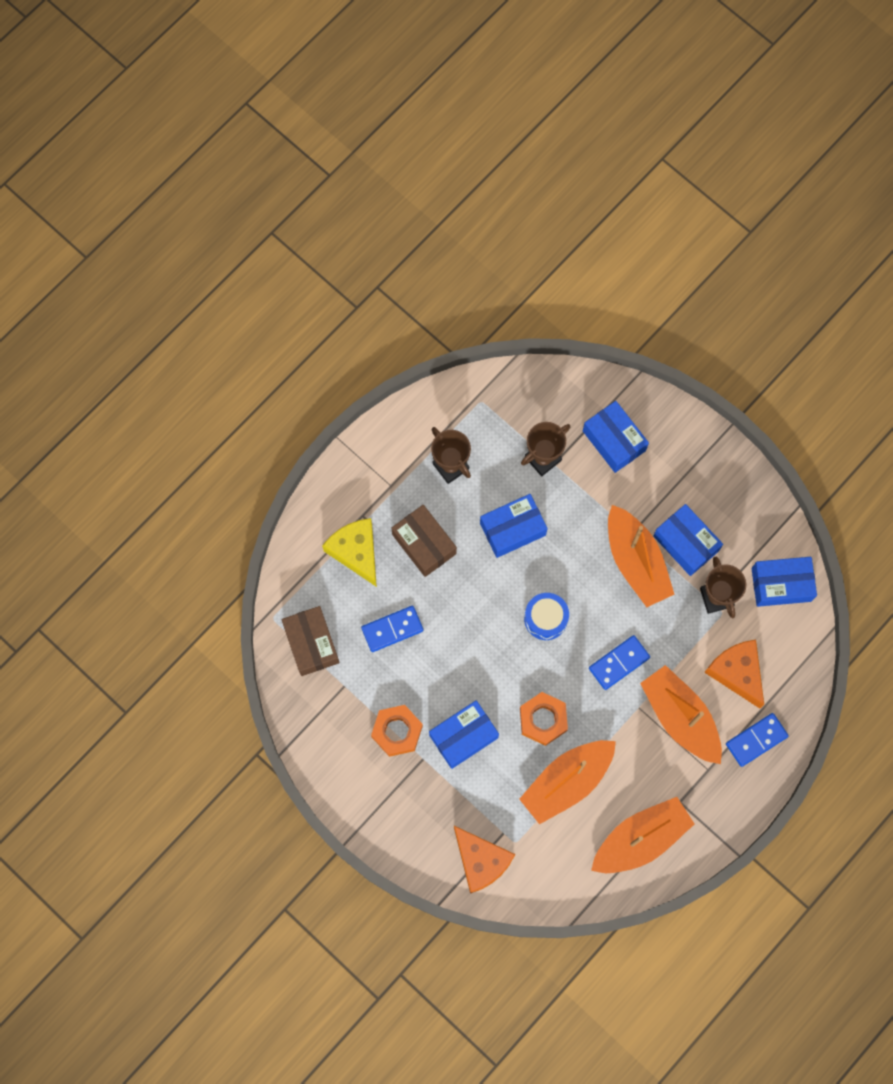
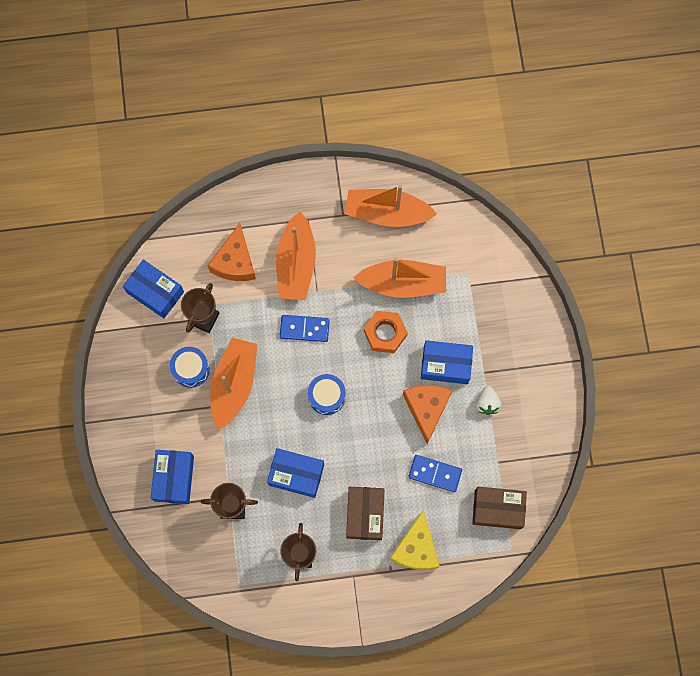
camera: 140 degrees left, 0 degrees up
(311, 643) = (497, 509): brown box -> brown box turned 75 degrees clockwise
(397, 731) = (487, 403): orange nut -> white strawberry
(481, 861) = (499, 280): orange cheese -> orange cheese (426, 409)
(686, 543) = (191, 369): blue box -> blue drum
(756, 740) = (261, 212): blue domino -> none

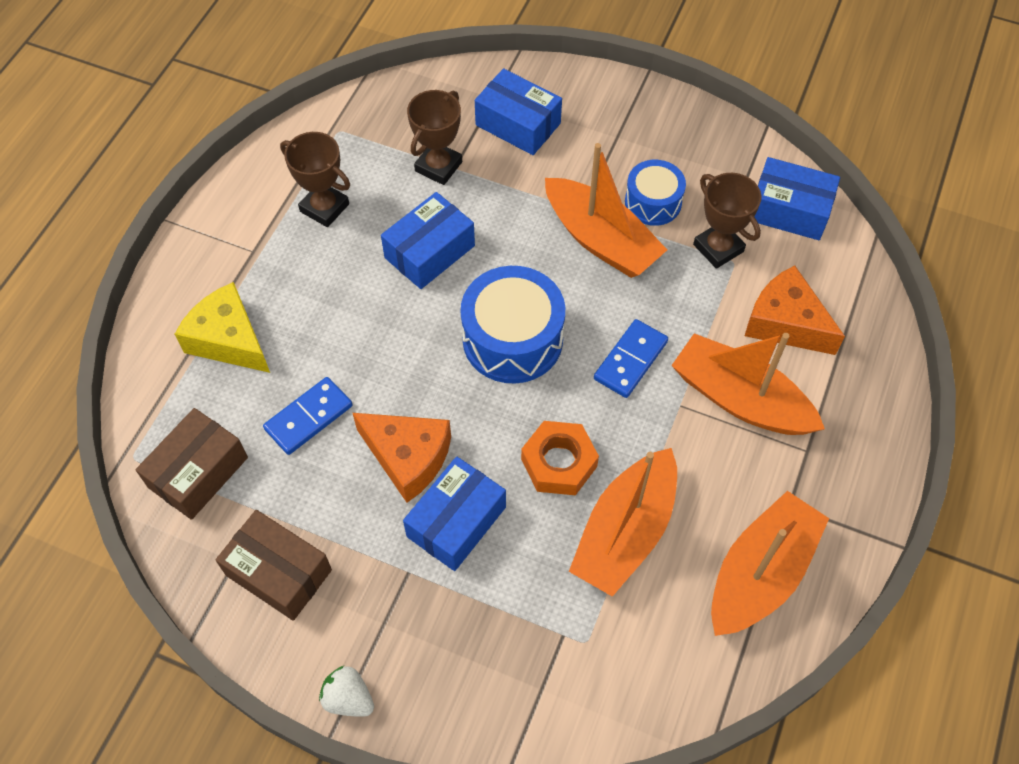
camera: 120 degrees right, 15 degrees down
(155, 292) = (789, 210): blue box -> blue box turned 45 degrees clockwise
(326, 396) = (512, 339): blue drum -> blue drum, size x1.65
(365, 514) = (319, 303): brown box -> brown box (278, 572)
(487, 403) = (358, 548): white strawberry -> white strawberry (348, 698)

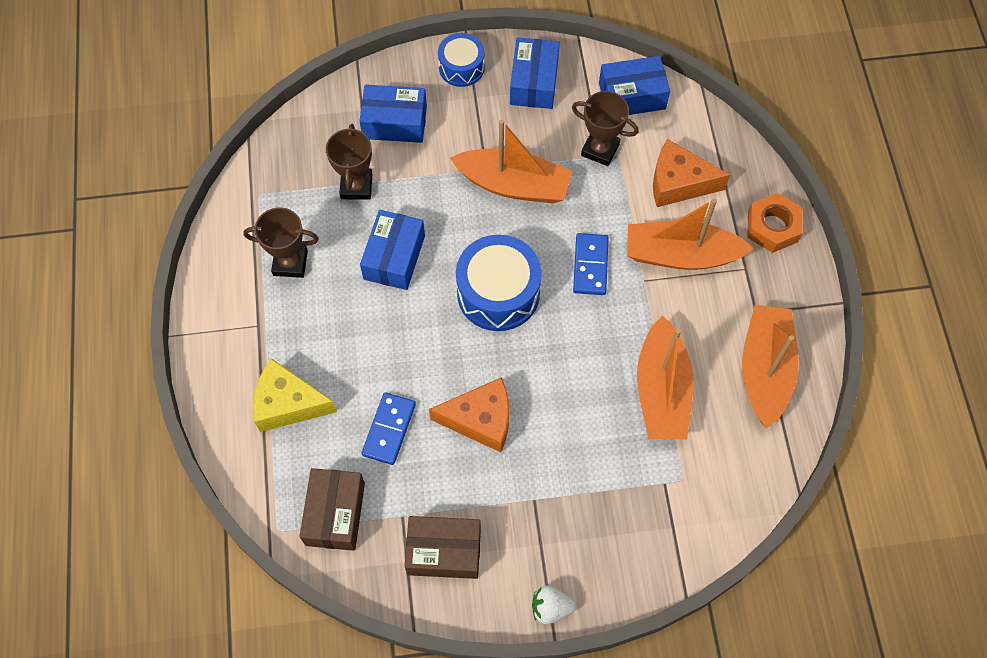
camera: 30 degrees left, 5 degrees up
(456, 522) = (544, 446): blue box -> blue box (534, 82)
(559, 463) = (587, 366): orange nut -> orange nut (772, 227)
(653, 202) = (533, 137): blue drum -> blue drum (461, 67)

